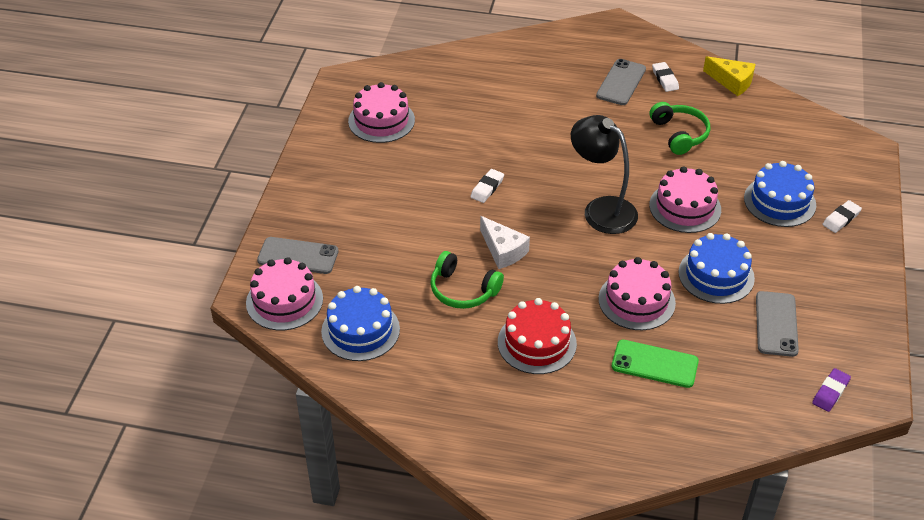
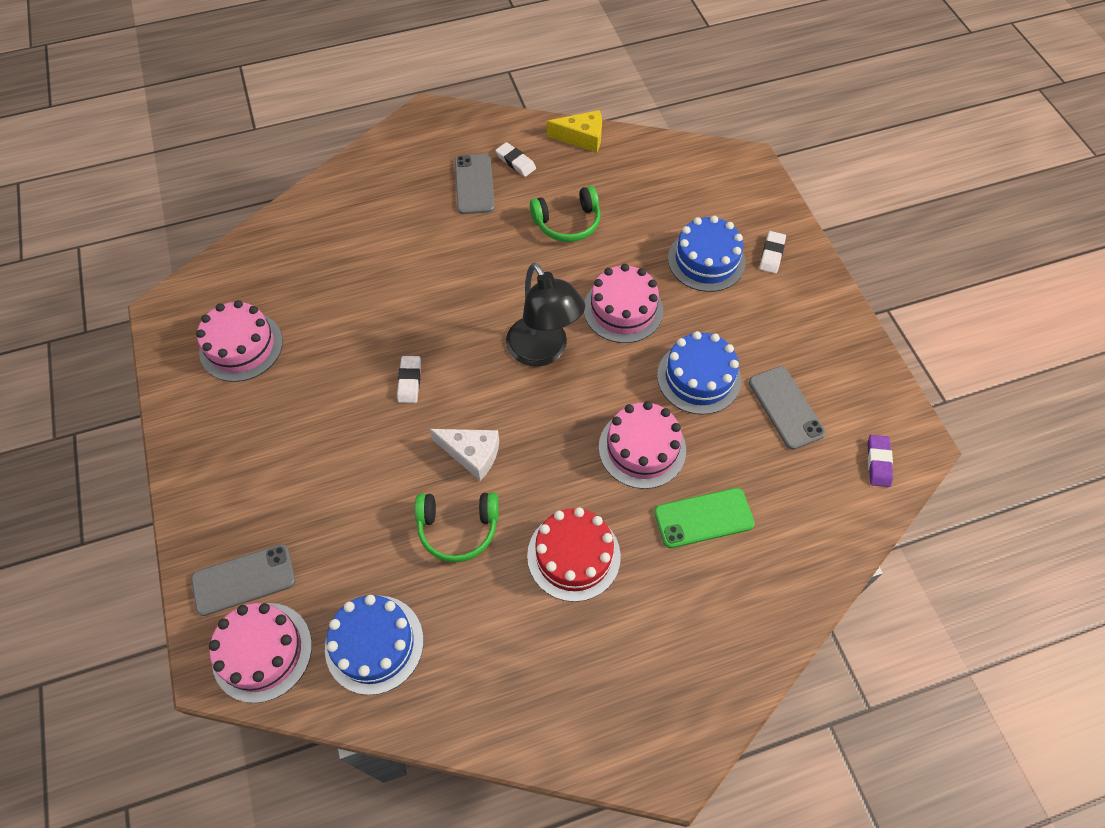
camera: 30 degrees left, 15 degrees up
(601, 209) = (543, 351): black lamp -> black lamp turned 135 degrees counterclockwise
(679, 134) = (567, 223): green headphones -> green headphones turned 120 degrees clockwise

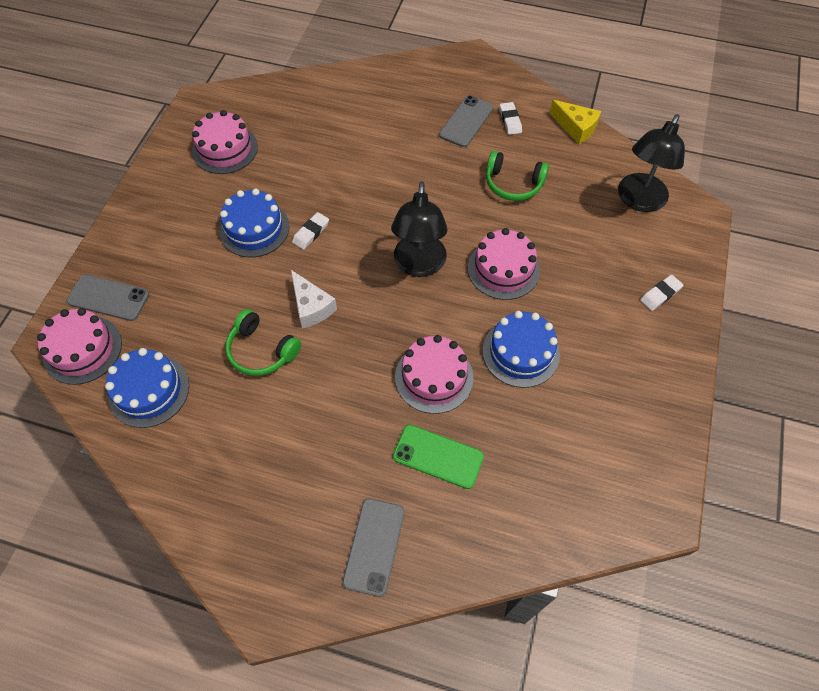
camera: 35 degrees right, 0 degrees up
(573, 555) = (322, 420): red cake -> none
(689, 178) = (638, 201): none -> black lamp
(706, 260) = (600, 269): blue cake -> blue cake (254, 229)
(786, 407) = (573, 417): grey phone -> grey phone (374, 546)
(878, 462) = (616, 507): purple eraser -> none

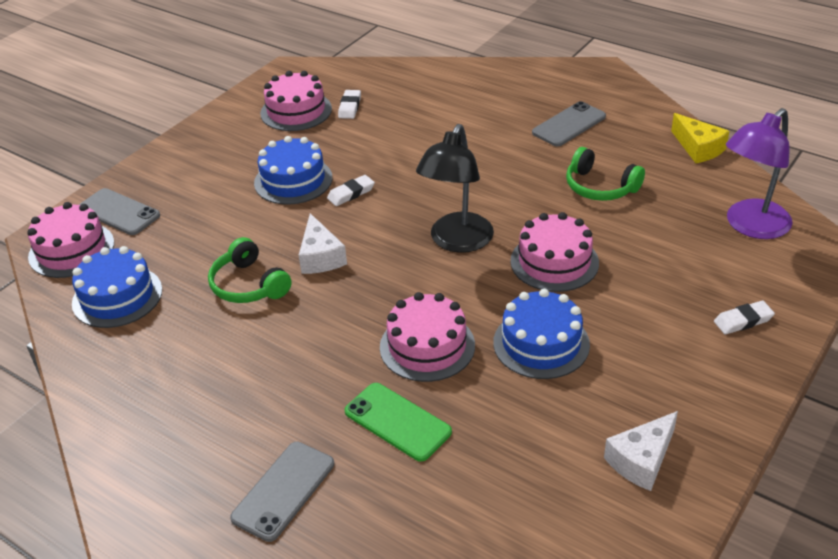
camera: 20 degrees right, 20 degrees down
(510, 120) = (621, 131): white eraser -> white eraser (350, 107)
(629, 442) = (641, 460): none -> white cheese
(638, 201) = (750, 226): black lamp -> purple lamp

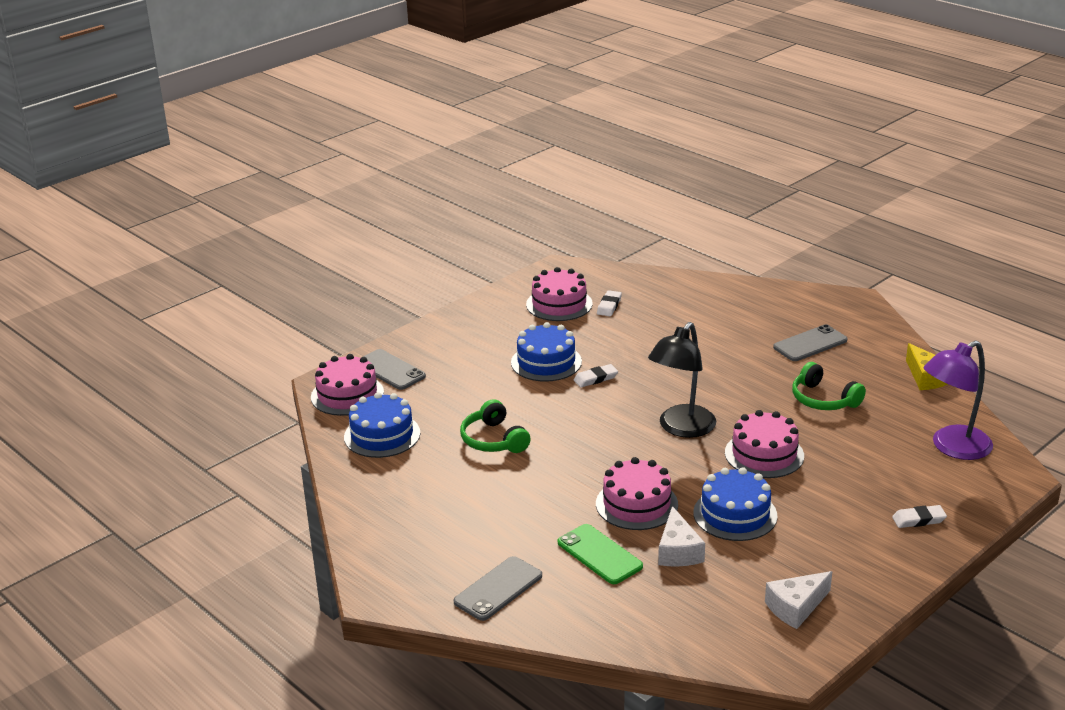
camera: 10 degrees right, 10 degrees down
(320, 257) = (559, 426): white cheese -> white cheese (678, 551)

